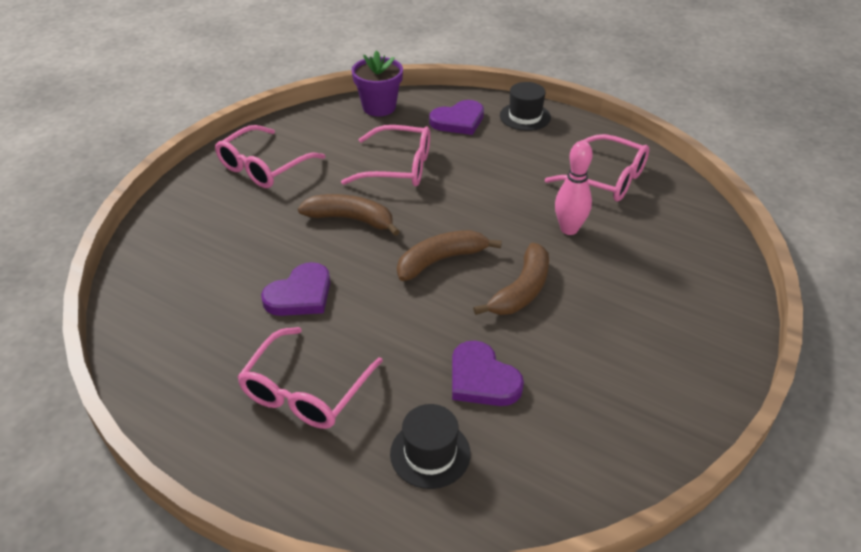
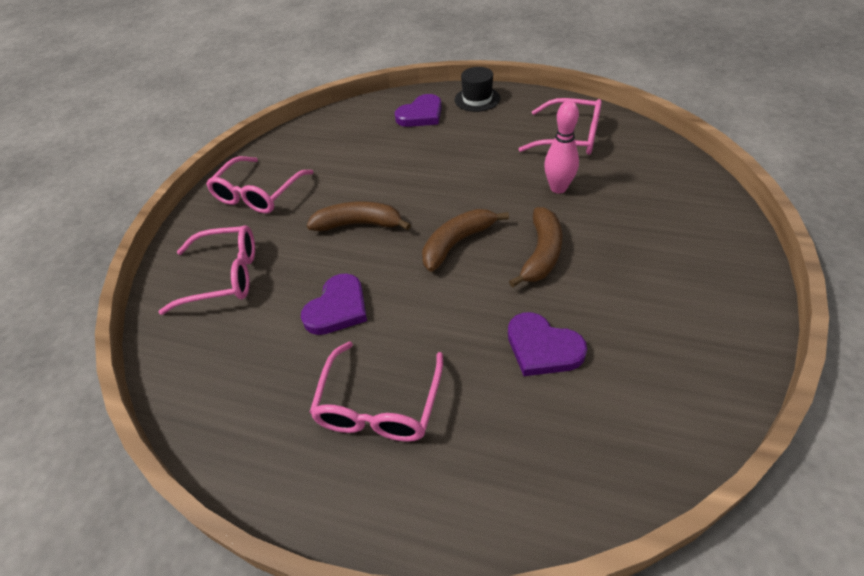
camera: 10 degrees left, 5 degrees up
(379, 107) = (345, 118): purple flower pot -> none
(398, 167) = (383, 167): pink glasses -> pink glasses (223, 276)
(430, 453) = (526, 437): black hat -> none

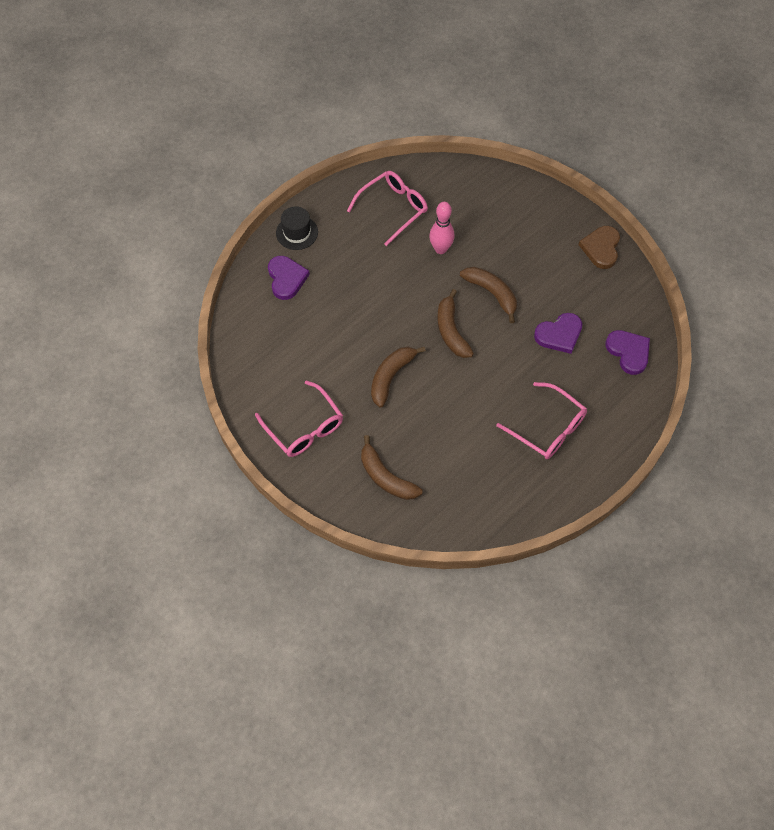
camera: 65 degrees left, 15 degrees up
(223, 276) = (386, 477): pink glasses -> brown banana
(337, 308) = (462, 420): purple heart -> purple heart (628, 352)
(732, 330) = (601, 248): none -> brown heart

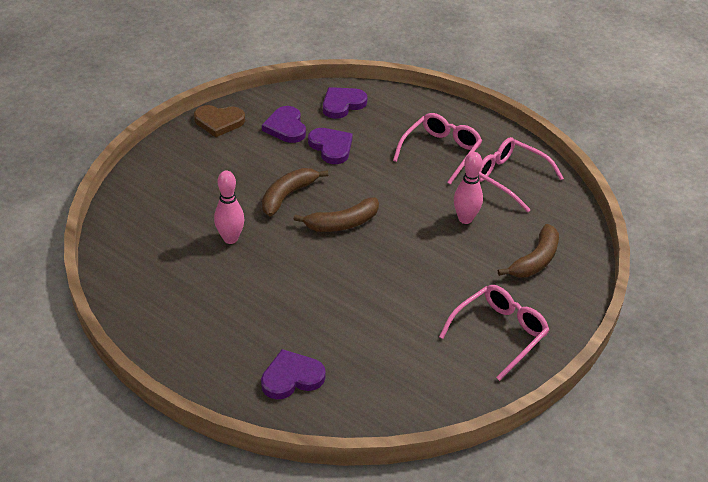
camera: 100 degrees left, 20 degrees down
(297, 232) = (215, 376): black hat -> none
(391, 377) = (413, 266): brown banana -> none
(393, 209) = (172, 285): pink glasses -> pink glasses (510, 178)
(447, 430) = (465, 219): none -> pink bowling pin
(591, 300) = (286, 127): none -> purple heart

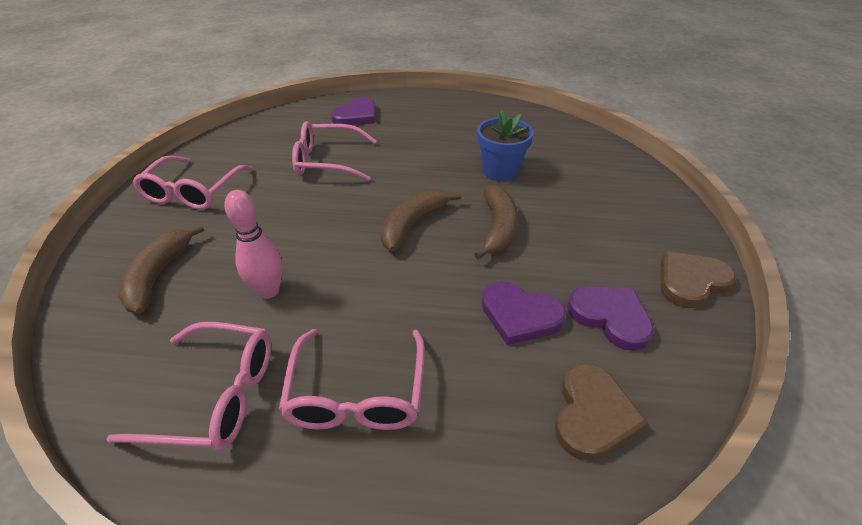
camera: 150 degrees right, 0 degrees up
(230, 239) = (500, 171): pink bowling pin -> blue flower pot
(342, 104) = (592, 414): purple heart -> brown heart
(364, 318) = (328, 161): none -> pink glasses

